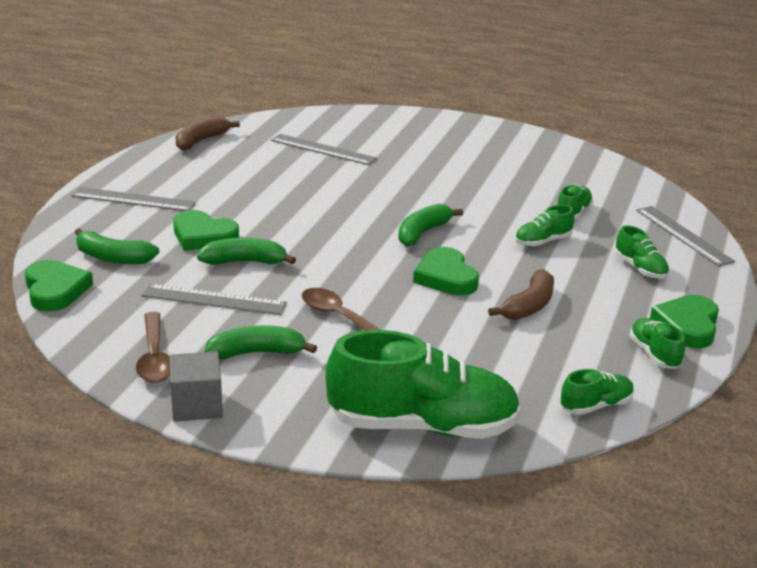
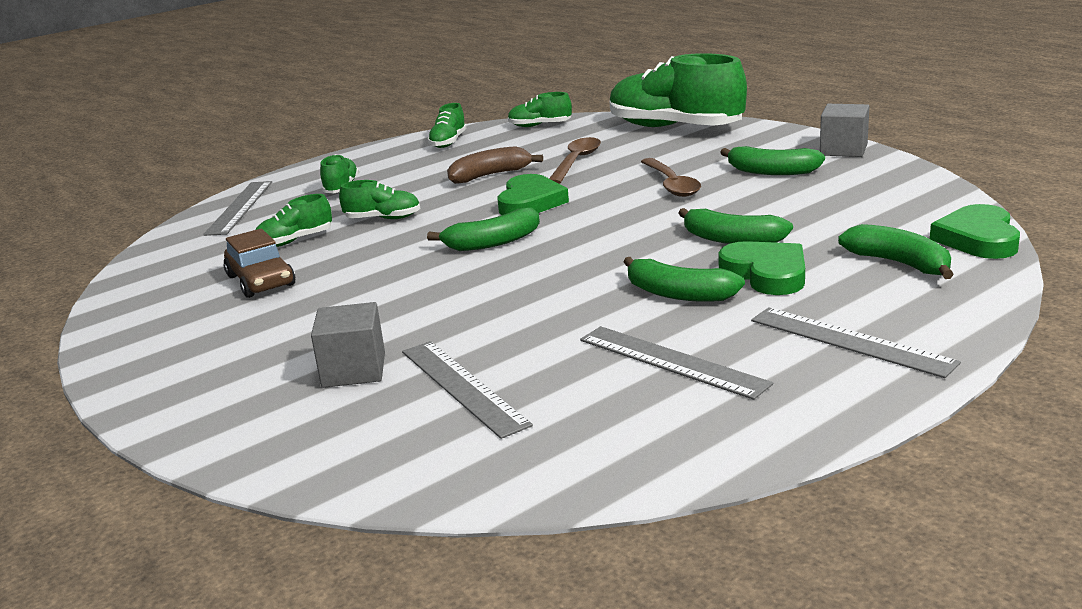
camera: 145 degrees left, 5 degrees down
(154, 357) = (871, 178): brown spoon -> brown spoon (576, 162)
(201, 140) = (666, 453): brown banana -> none
(214, 300) = (790, 210): grey ruler -> grey ruler (672, 361)
(252, 213) = (678, 294): none -> green banana
(389, 148) = (354, 370): none -> grey cube
(535, 182) = (261, 281): none -> brown car
(687, 325) = (389, 153): green heart -> none

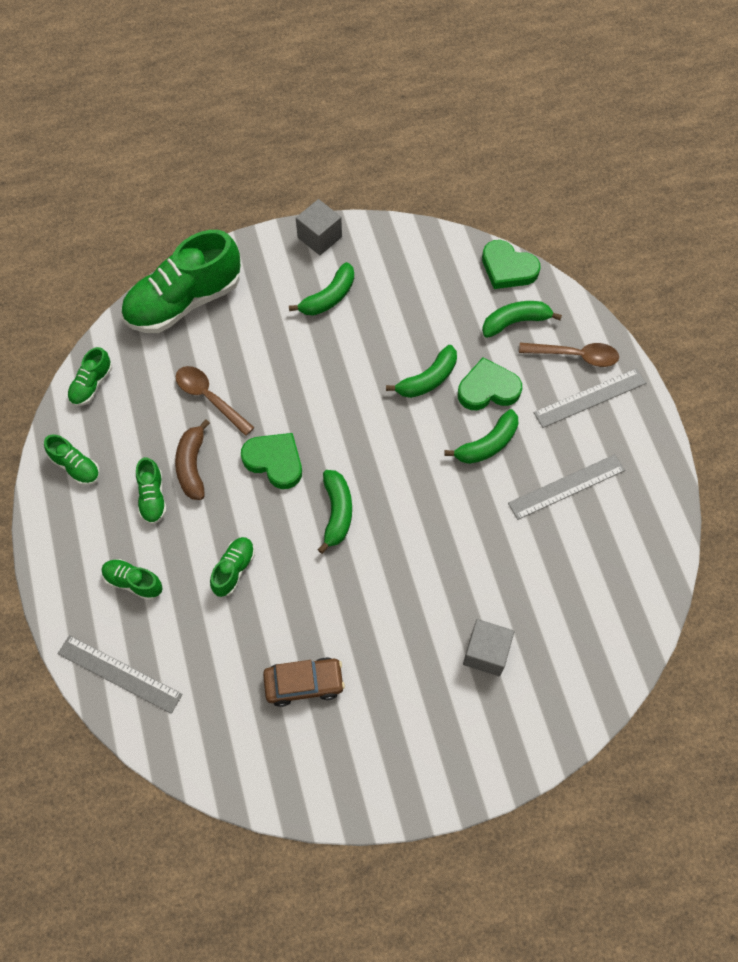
camera: 70 degrees left, 40 degrees up
(295, 241) = (236, 644): green shoe -> green shoe (152, 497)
(462, 387) = (539, 599): grey ruler -> none
(671, 184) = (307, 363): brown spoon -> brown spoon (575, 356)

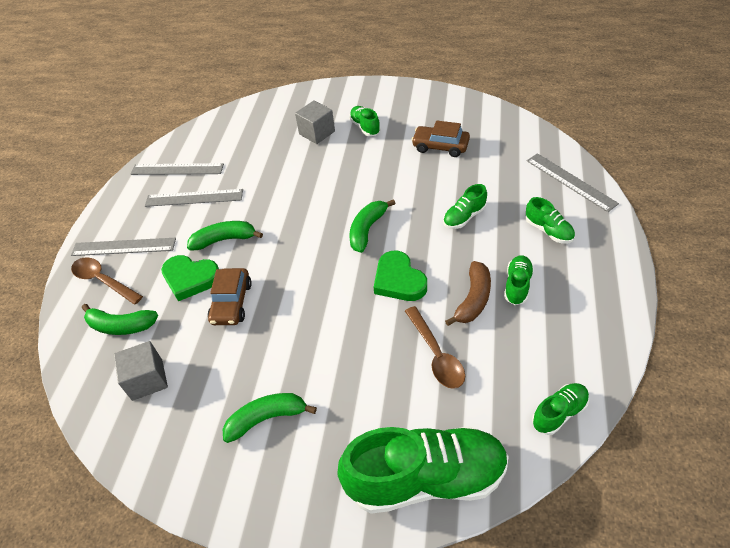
camera: 150 degrees left, 15 degrees down
(76, 467) = (587, 334): green shoe -> green shoe (365, 127)
(319, 237) = (231, 503): grey cube -> grey cube (147, 379)
(427, 379) = (231, 303): green banana -> brown car
(508, 268) = (80, 380): green heart -> none
(624, 521) = (177, 169): none -> grey ruler

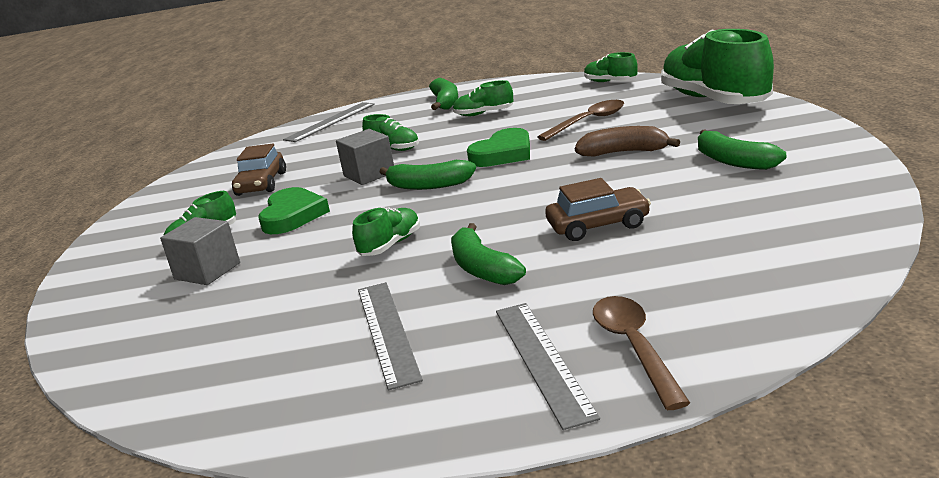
camera: 105 degrees left, 25 degrees down
(103, 281) = (634, 347): brown spoon -> brown spoon turned 150 degrees clockwise
(121, 326) = (706, 290): green banana -> green banana (445, 102)
(147, 379) = (766, 236): grey cube -> grey cube (369, 174)
(177, 169) = (300, 384): grey ruler -> none
(190, 279) = (576, 268): green heart -> green heart (292, 216)
(473, 299) = (511, 123): brown banana -> brown banana (624, 152)
(548, 231) = (405, 117): green shoe -> green shoe (390, 245)

